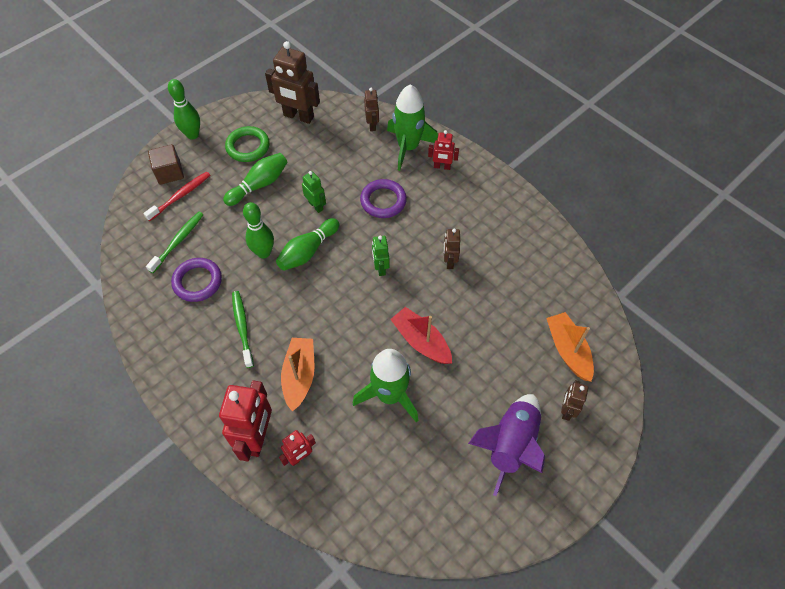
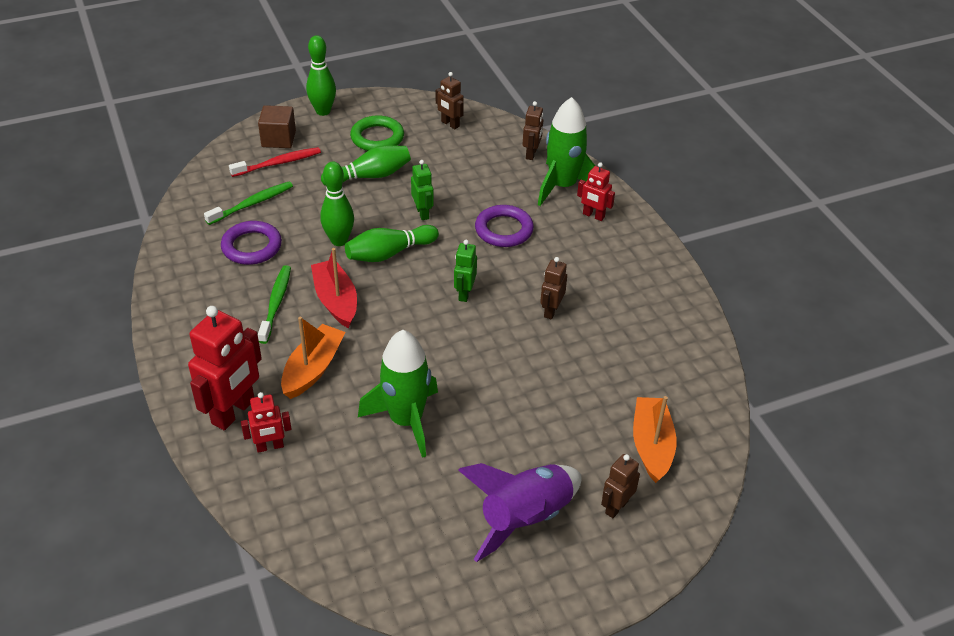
camera: 20 degrees right, 15 degrees down
(298, 116) = (450, 124): brown robot -> brown robot, size x0.54
(421, 341) = (473, 379): red boat -> red boat (336, 300)

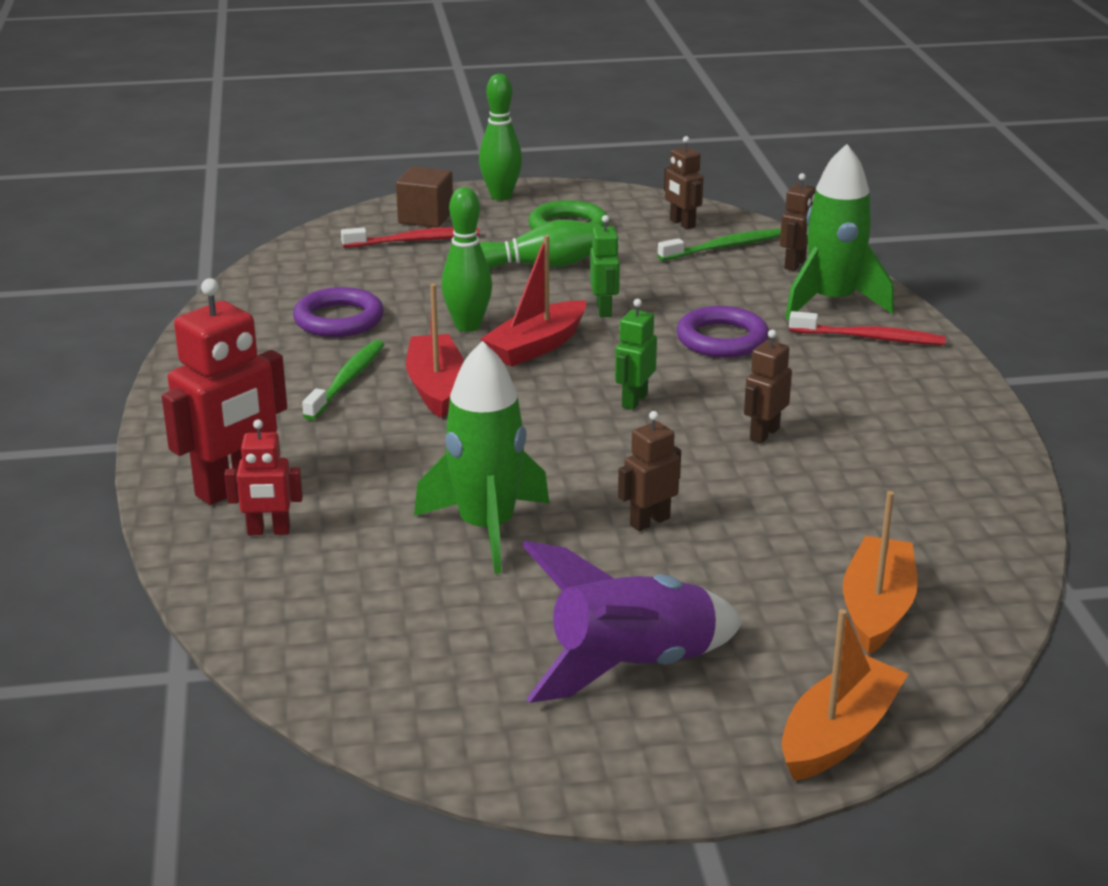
camera: 15 degrees right, 15 degrees down
(252, 204) = (359, 277): green toothbrush -> green toothbrush (723, 247)
(313, 369) = (370, 455): orange boat -> orange boat (838, 735)
(389, 253) = (536, 346): green bowling pin -> red boat
(593, 216) = (870, 338): red robot -> red toothbrush
(616, 507) = (790, 675): brown robot -> brown robot (649, 521)

